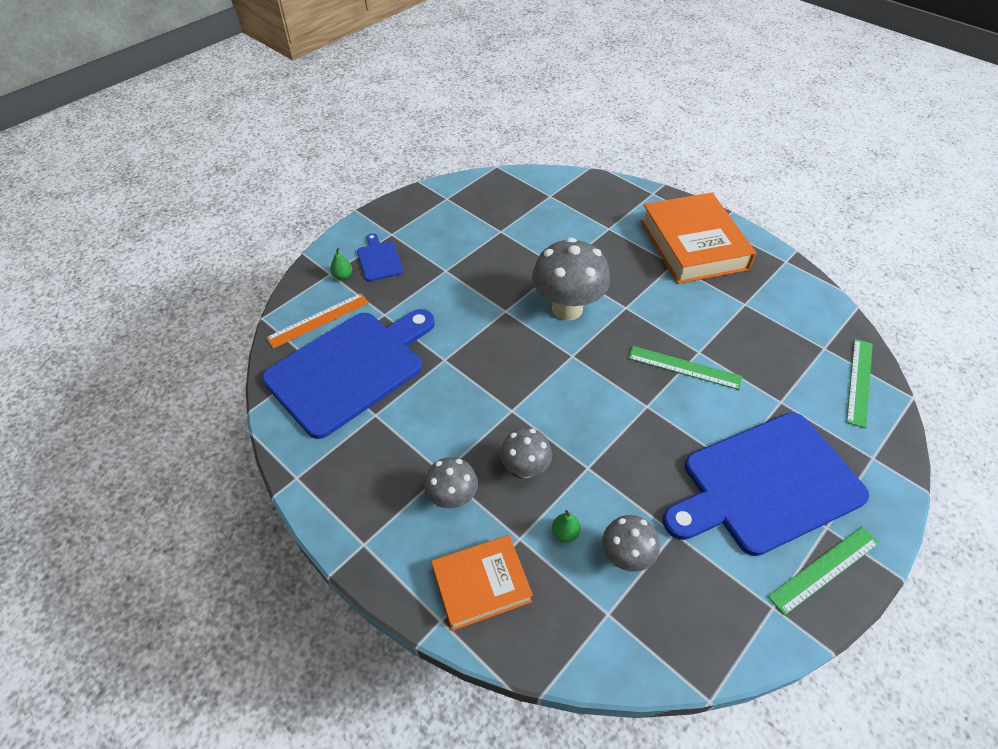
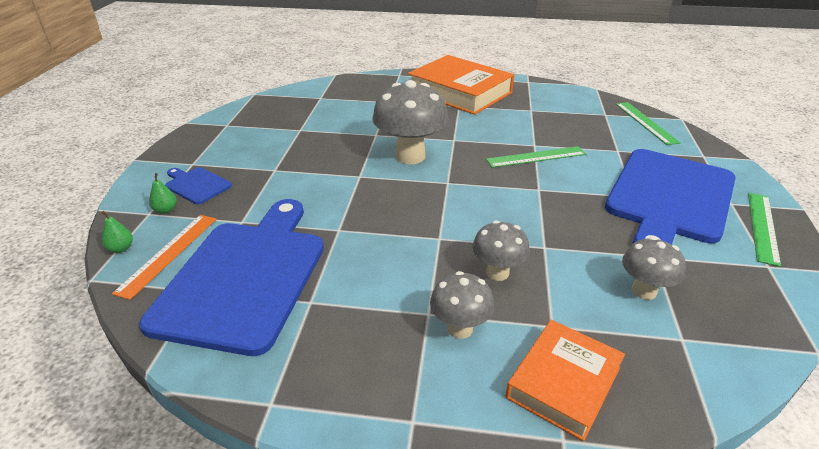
camera: 35 degrees left, 15 degrees down
(565, 533) = (582, 300): green pear -> green pear (121, 248)

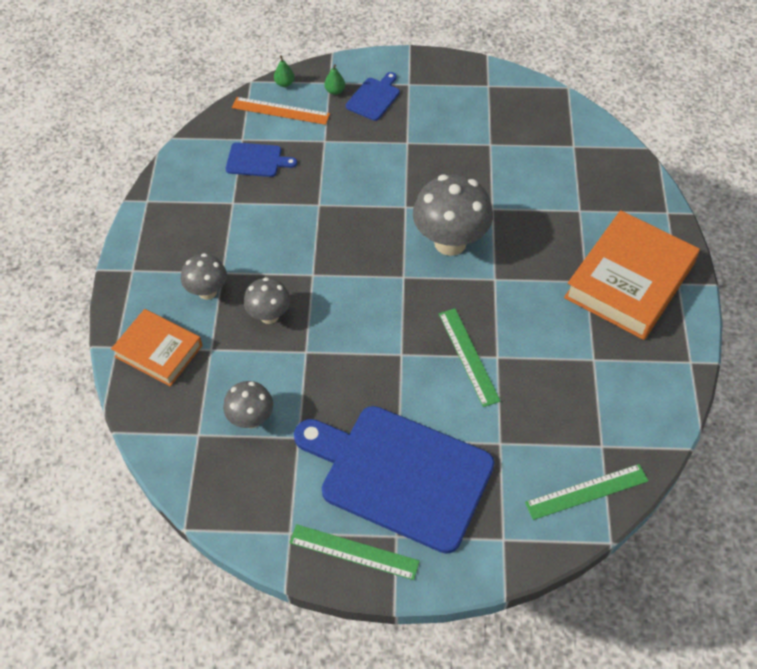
camera: 85 degrees right, 20 degrees up
(244, 277) = (257, 160): blue cutting board -> blue cutting board, size x0.43

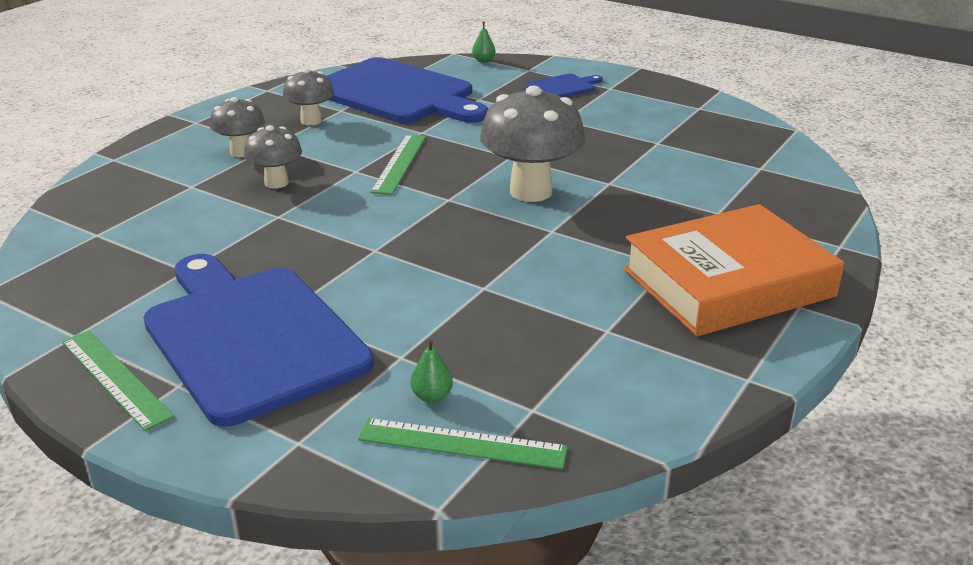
camera: 30 degrees right, 25 degrees down
(159, 351) = (144, 172): orange book -> none
(251, 419) = (160, 241): grey mushroom -> grey mushroom (311, 121)
(257, 160) = (397, 93): blue cutting board -> blue cutting board, size x2.35
(280, 111) = (459, 73): orange ruler -> none
(335, 91) = (527, 75): green pear -> green pear (432, 396)
(468, 356) = (449, 276): green ruler -> green ruler (399, 163)

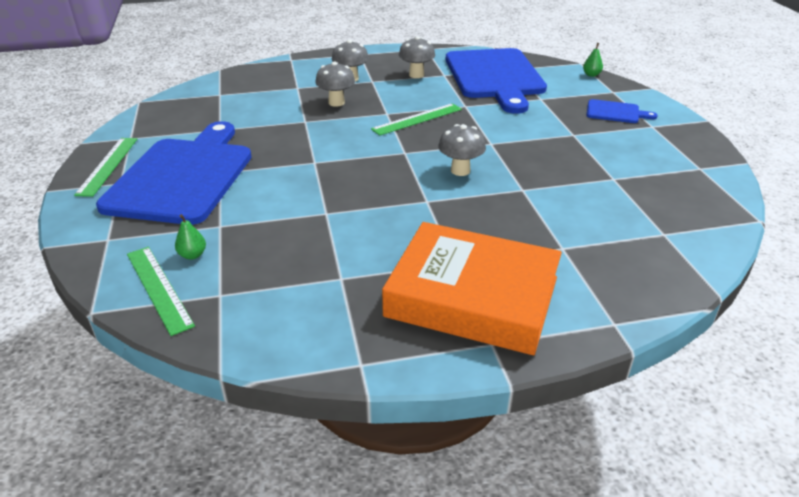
camera: 45 degrees right, 5 degrees up
(531, 191) = (460, 171): grey mushroom -> grey mushroom, size x0.57

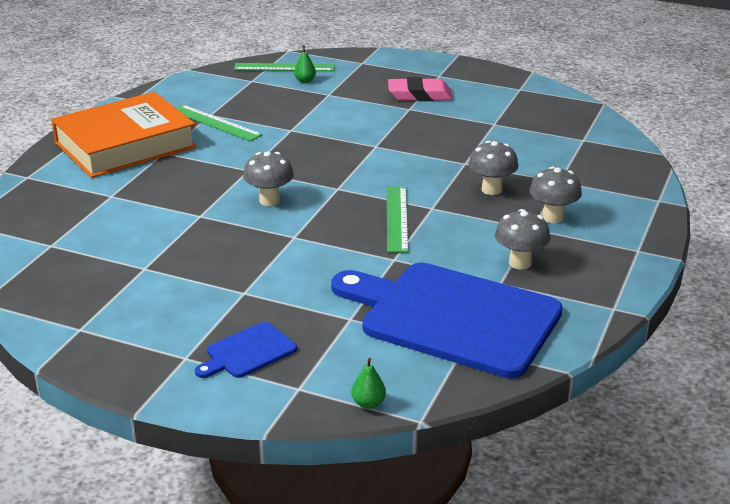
camera: 125 degrees right, 5 degrees down
(108, 165) = (474, 75): green ruler -> green ruler (215, 123)
(182, 176) = (419, 95): blue cutting board -> pink eraser

